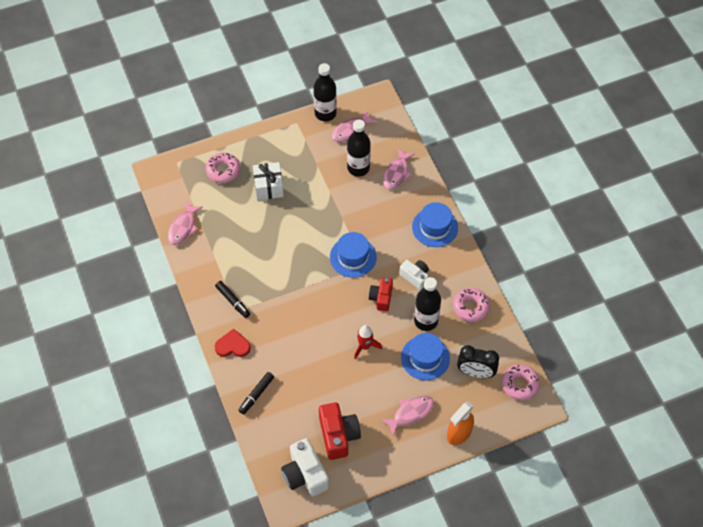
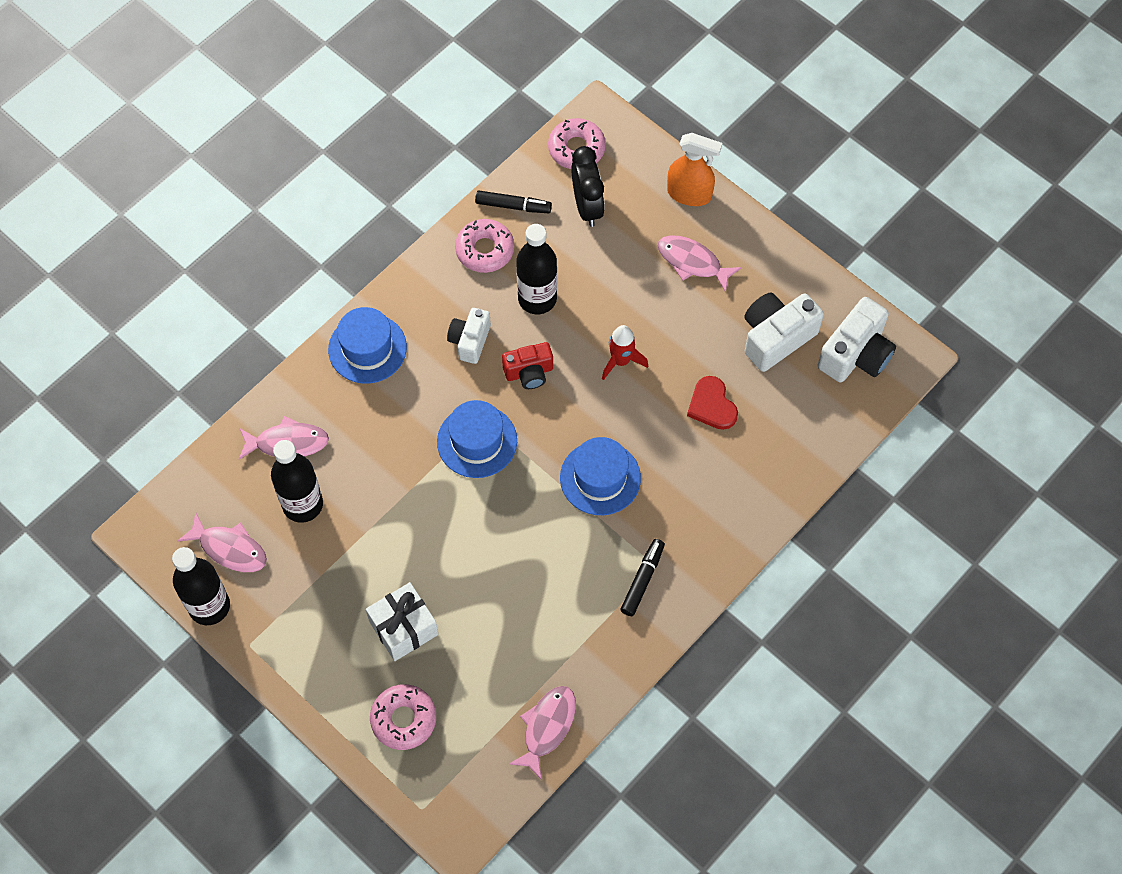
camera: 115 degrees left, 5 degrees up
(183, 227) = (547, 727): pink fish -> pink fish turned 60 degrees counterclockwise
(232, 345) = (717, 543): red heart -> red heart (712, 405)
(256, 395) = (776, 472): black marker -> black marker (513, 206)
(338, 435) = (776, 337): red camera -> white camera
(425, 358) = (598, 277): blue hat -> blue hat (600, 478)

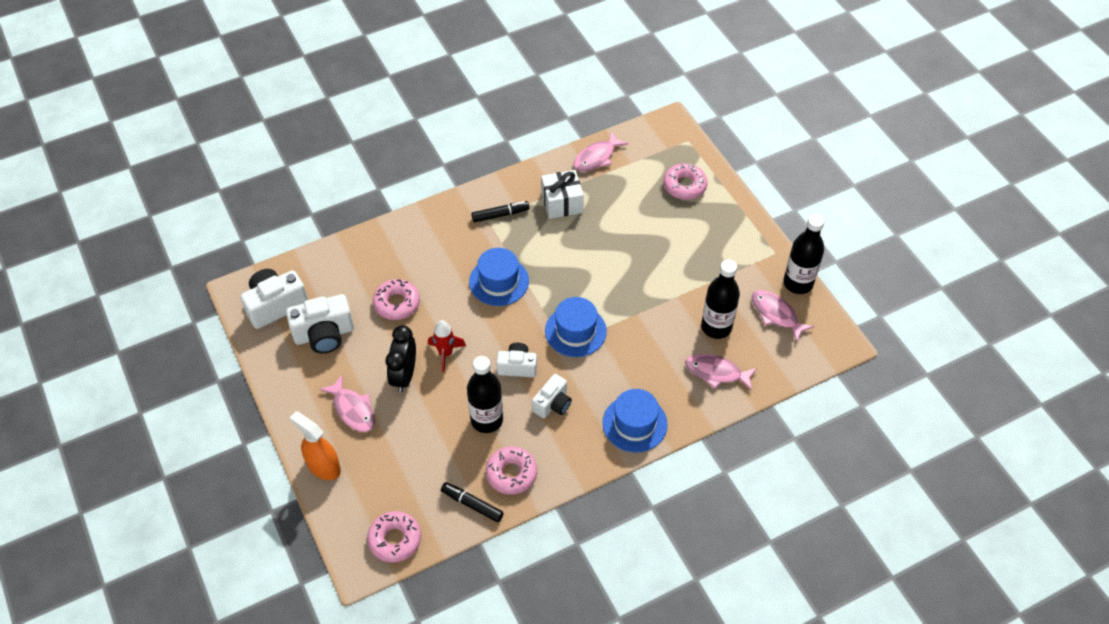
camera: 160 degrees left, 10 degrees down
(403, 628) = (668, 233): white gift -> white gift (562, 203)
(529, 372) = (517, 367): red camera -> white camera
(587, 207) = (411, 483): black clock -> black clock (404, 376)
(642, 580) = (500, 215): black marker -> black marker turned 150 degrees counterclockwise
(712, 405) = (397, 303): red heart -> pink donut

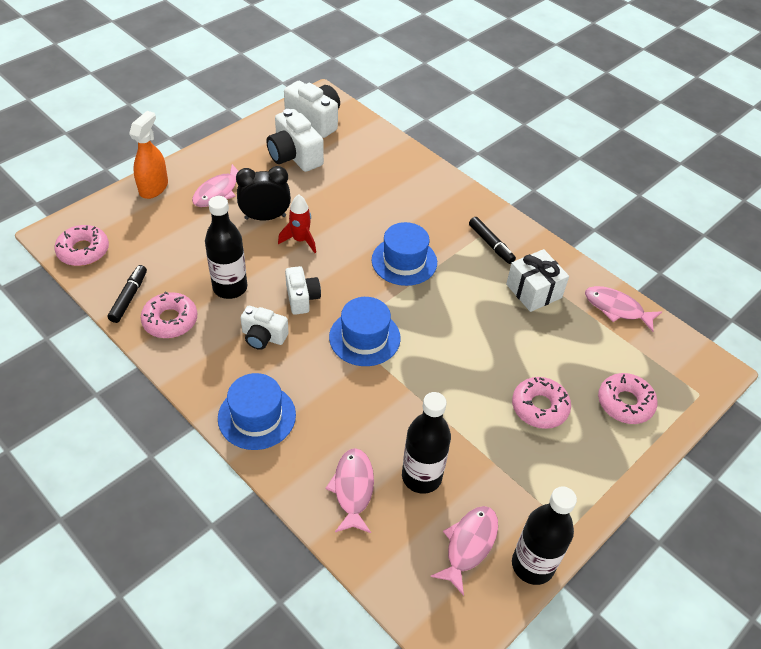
camera: 70 degrees right, 5 degrees down
(397, 303) = (347, 194): pink donut -> pink donut (539, 407)

